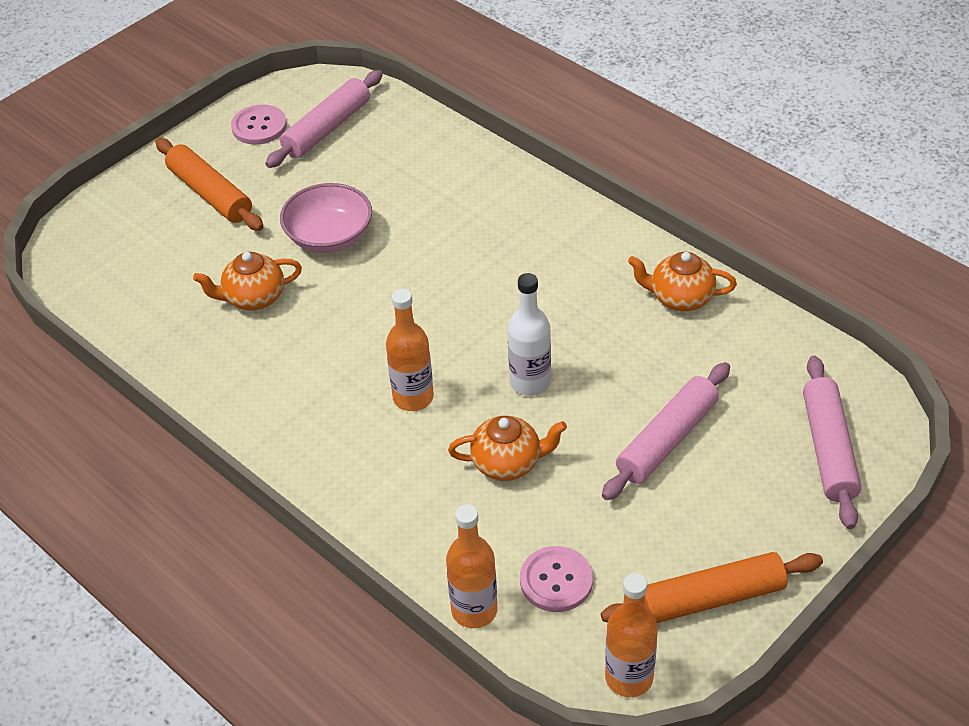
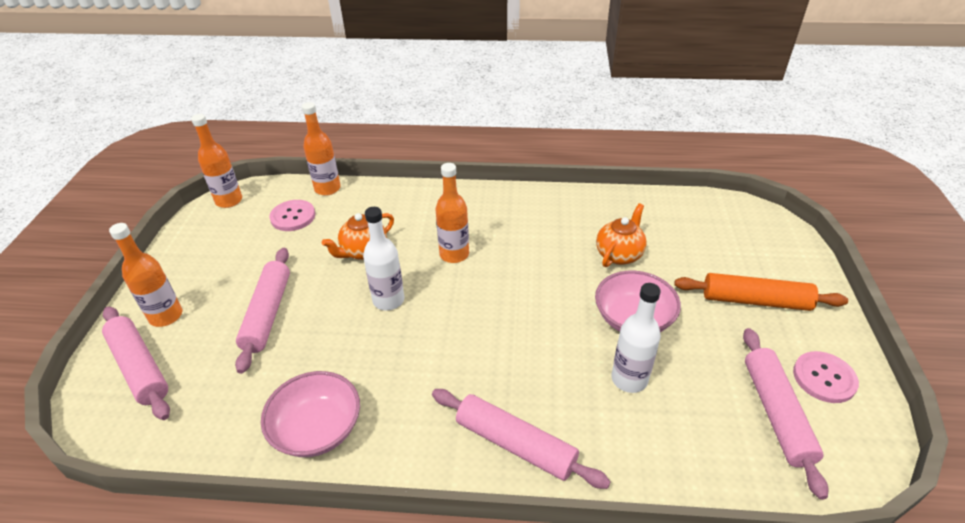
camera: 140 degrees right, 5 degrees down
(396, 200) = (629, 379): none -> white bottle
(532, 207) = (515, 444): none -> pink rolling pin
(680, 298) = (317, 429): orange teapot -> pink bowl
(711, 598) = (197, 248): orange rolling pin -> none
(783, 503) = (166, 316): none -> orange bottle

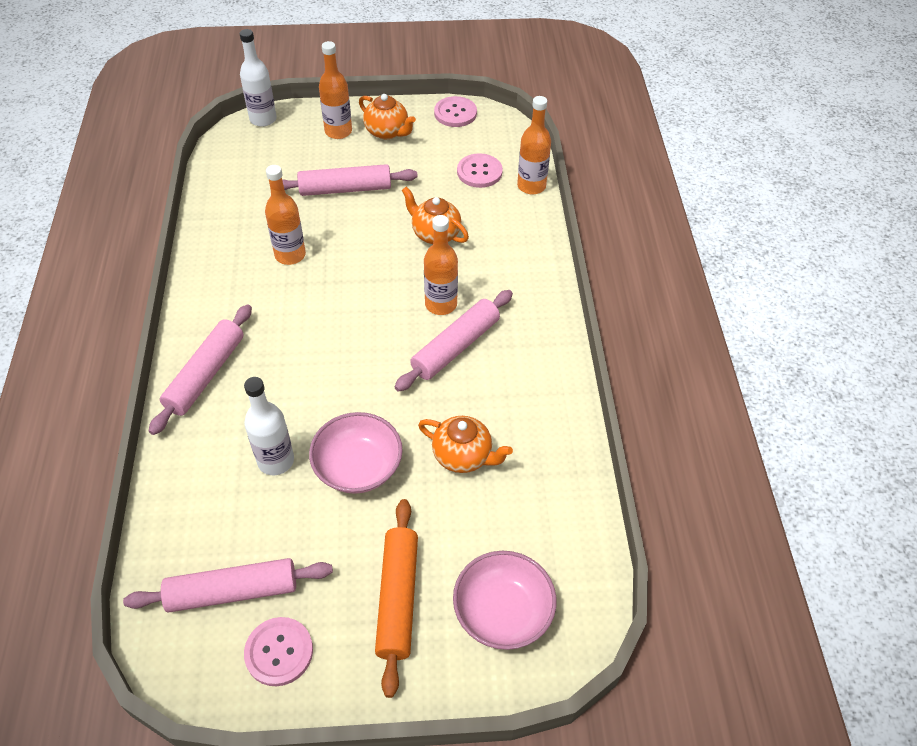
camera: 80 degrees right, 10 degrees up
(139, 367) = (284, 135): pink rolling pin -> pink rolling pin (455, 347)
(193, 275) = (387, 132): none -> orange teapot
(197, 225) = (455, 113): none -> pink button
(229, 201) = (495, 122): orange bottle -> orange bottle (290, 255)
(317, 429) = (225, 248): pink bowl -> pink bowl (502, 612)
(388, 300) = (368, 264): white bottle -> white bottle (263, 119)

